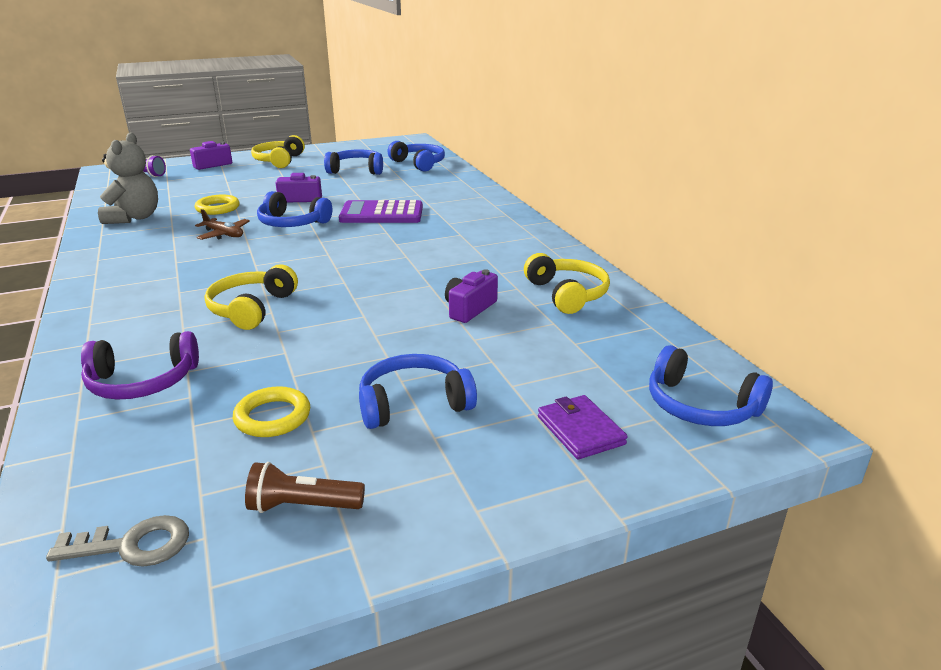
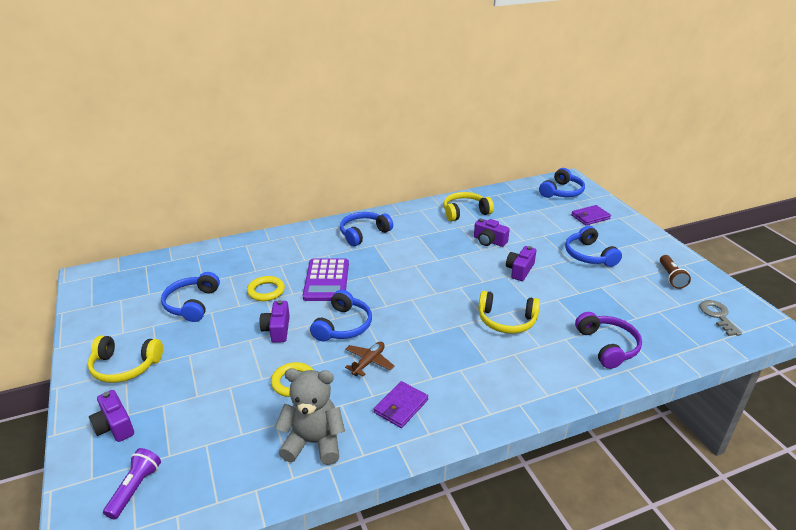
camera: 90 degrees left, 5 degrees up
(146, 248) = (401, 406): none -> purple wallet
(272, 417) = (618, 294): yellow ring -> yellow ring (266, 291)
(376, 328) = (520, 270): none -> purple camera
(419, 164) = (186, 268): blue headphones -> blue headphones (363, 233)

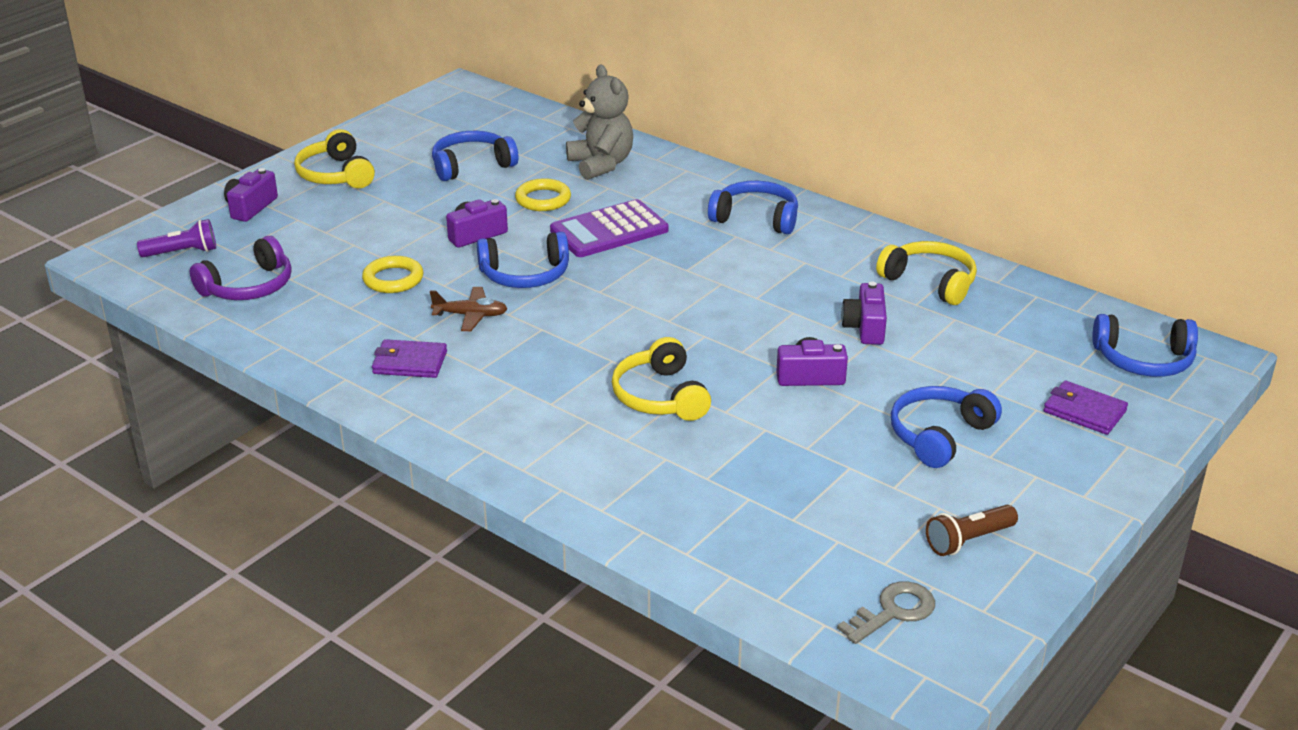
camera: 60 degrees right, 0 degrees up
(314, 442) = (309, 325): grey teddy bear -> grey teddy bear (601, 164)
(607, 346) = (684, 502): purple headphones -> purple headphones (249, 287)

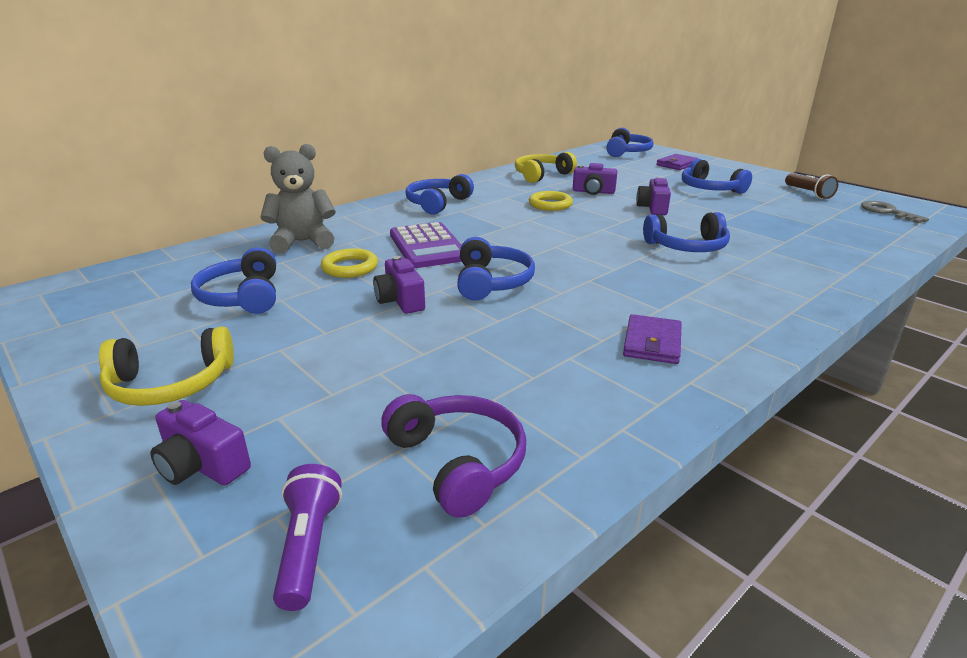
camera: 80 degrees left, 5 degrees down
(393, 279) = (476, 348): yellow ring -> yellow ring (550, 204)
(470, 315) = (562, 309): brown plane -> none
(660, 396) = (687, 247): yellow headphones -> blue headphones

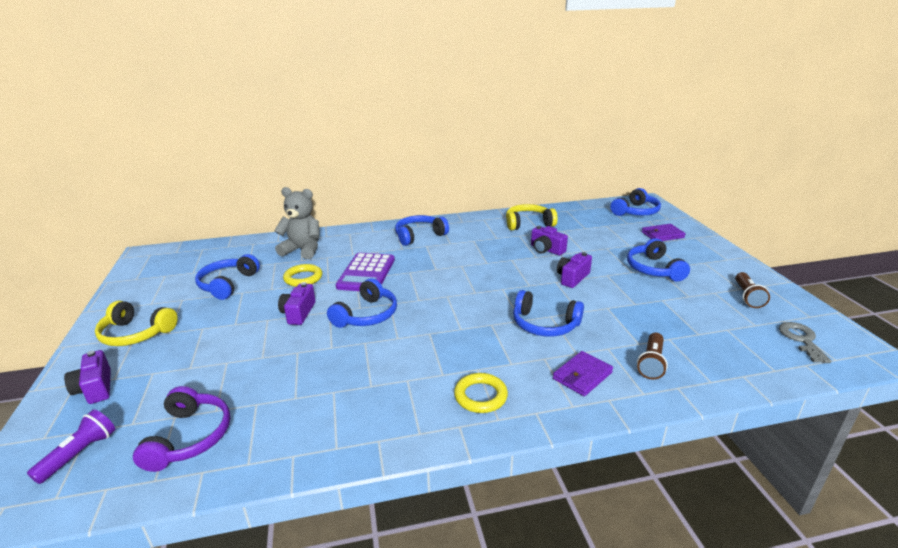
camera: 30 degrees right, 0 degrees up
(550, 204) = (495, 255): yellow ring -> yellow ring (480, 396)
(652, 343) = (398, 400): purple wallet -> purple wallet (582, 376)
(817, 252) = (651, 363): none -> brown flashlight

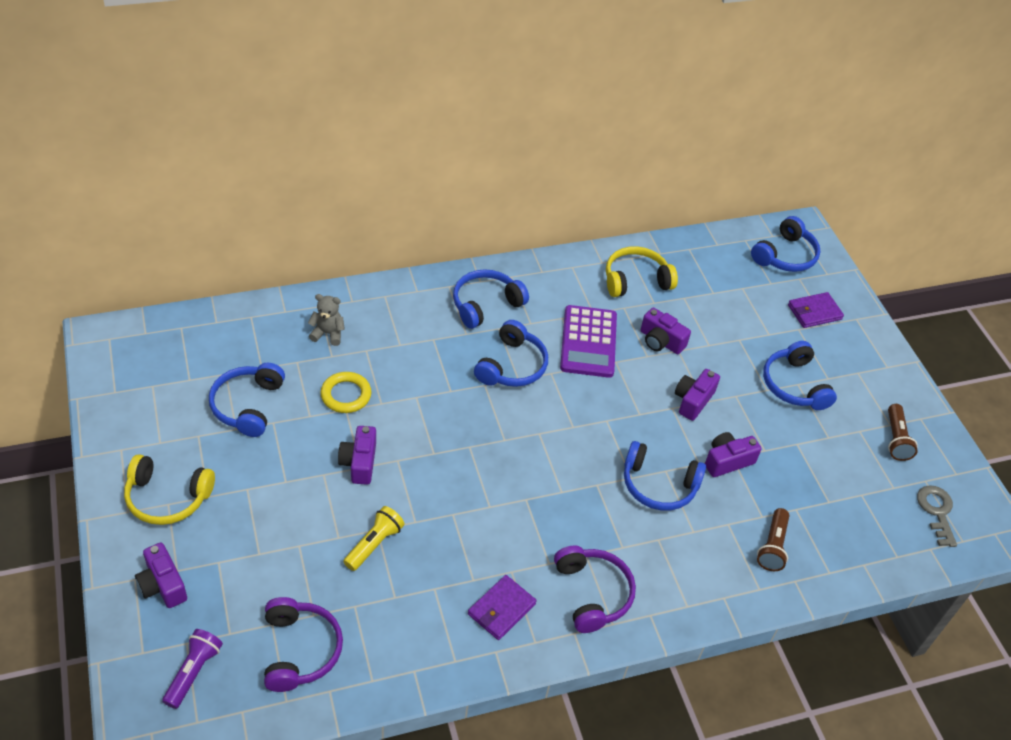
camera: 10 degrees left, 20 degrees up
(291, 361) = (374, 544): none -> yellow flashlight
(303, 250) = (328, 334): grey teddy bear -> grey teddy bear, size x0.56
(366, 273) = (428, 386): purple calculator -> purple calculator (588, 342)
(366, 315) = (445, 467): blue headphones -> blue headphones (512, 366)
(480, 396) = (592, 593): yellow ring -> purple headphones
(582, 376) = (698, 565): purple wallet -> purple wallet (501, 609)
(603, 310) = (727, 461): none -> purple camera

